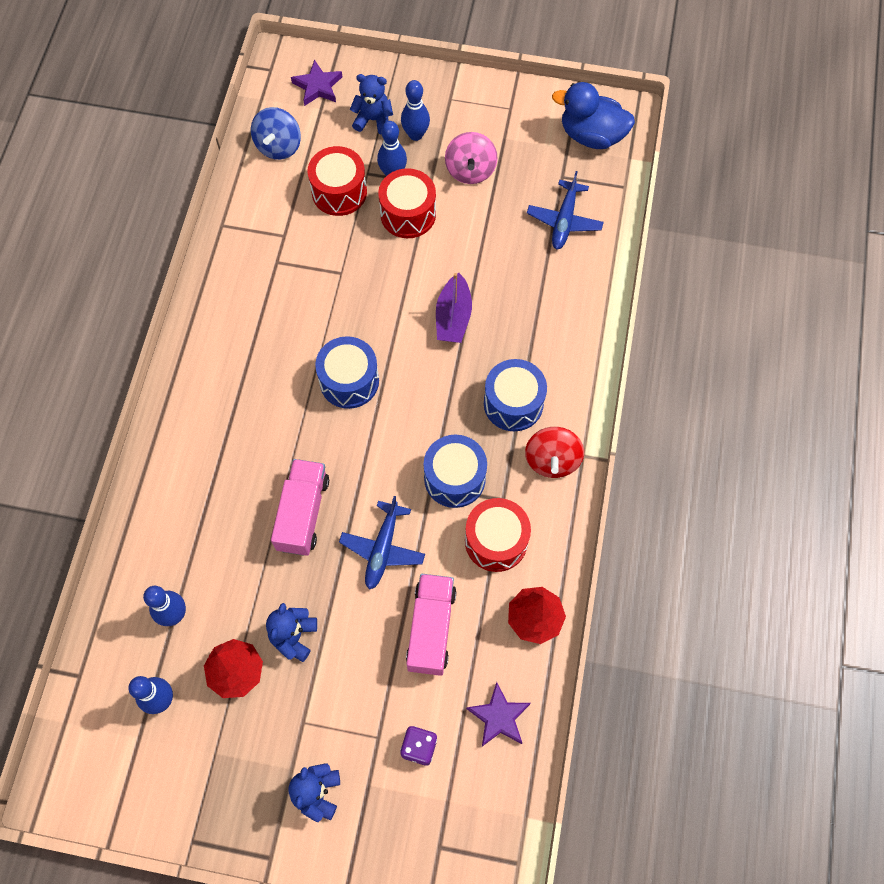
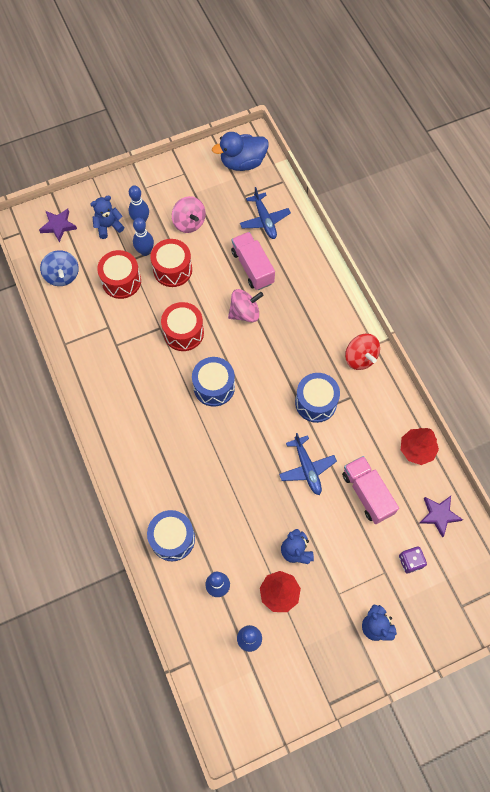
camera: 35 degrees left, 0 degrees up
(303, 513) = (246, 479): pink truck -> pink truck (252, 267)
(453, 317) = (245, 313): purple boat -> pink spinning top
(496, 541) = (364, 422): red drum -> red drum (183, 333)
(513, 403) = (315, 340): blue drum -> blue drum (172, 538)

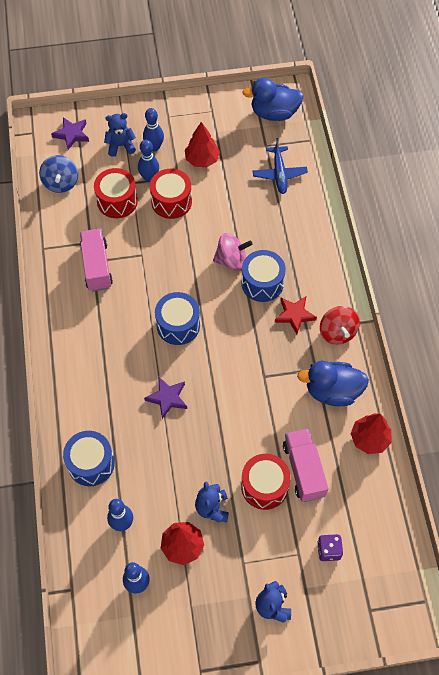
camera: 15 degrees right, 5 degrees down
(183, 333) = (164, 265): red drum -> red drum (264, 486)
(189, 223) = (202, 160): pink spinning top -> red tree
(252, 267) = (253, 217): pink truck -> pink truck (96, 266)
(307, 468) = (248, 429): blue plane -> none
(316, 402) = (277, 366): blue drum -> blue drum (262, 283)
(317, 351) = (294, 315): none -> red star
(371, 414) = (332, 391): none -> blue duck
(439, 515) = (373, 511): purple star -> purple star (167, 398)

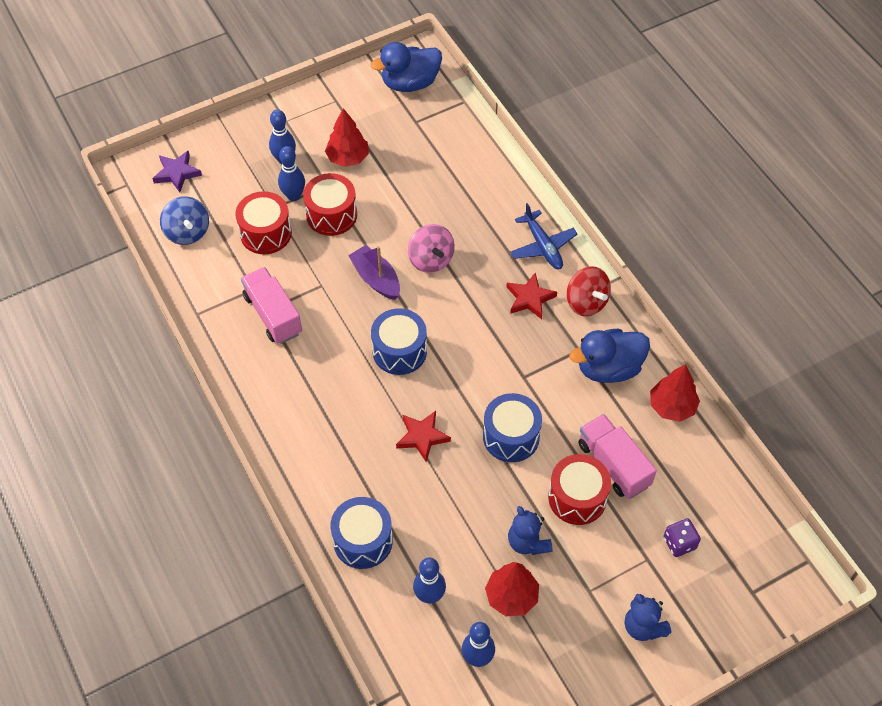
camera: 20 degrees left, 5 degrees down
(120, 146) = (243, 169): blue teddy bear -> none
(167, 398) = (422, 437): purple star -> red star
(184, 262) = (376, 279): none -> purple boat
(231, 260) = (431, 260): pink spinning top -> pink spinning top turned 90 degrees clockwise
(262, 283) = (477, 274): blue drum -> blue drum (511, 436)
(279, 174) = (445, 148): blue plane -> blue plane (543, 246)

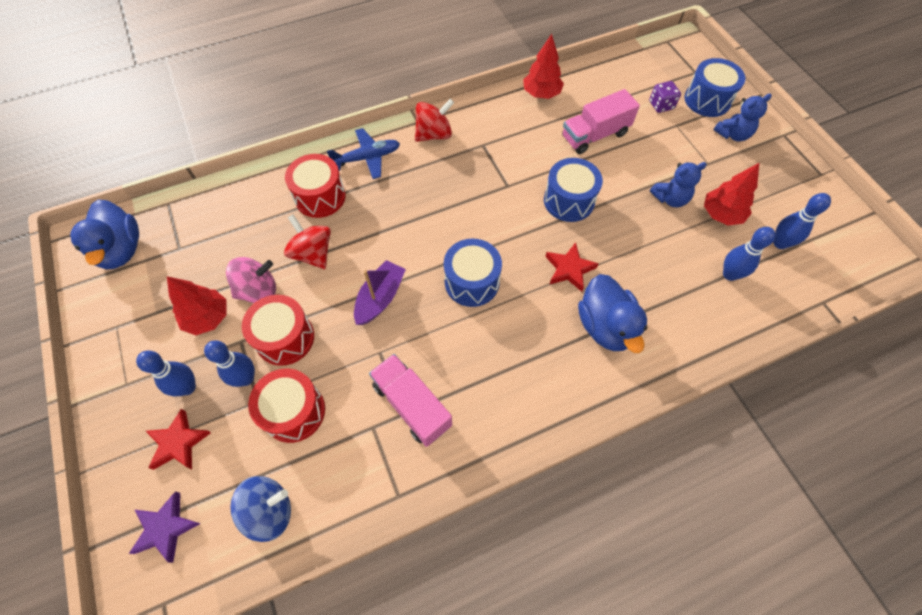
camera: 85 degrees left, 5 degrees up
(273, 315) = (412, 405): pink truck -> pink truck turned 75 degrees clockwise
(363, 540) = (682, 326): blue drum -> blue drum (707, 100)
(376, 279) = (380, 298): purple boat -> purple boat turned 150 degrees clockwise
(420, 220) = (313, 253): none -> red spinning top
(431, 260) = (365, 247): pink spinning top -> pink spinning top (258, 290)
(530, 298) = (424, 173): red star -> red star (178, 442)
(577, 498) = (626, 162): red drum -> red drum (320, 197)
(608, 368) = (503, 127): blue duck -> blue duck (605, 326)

